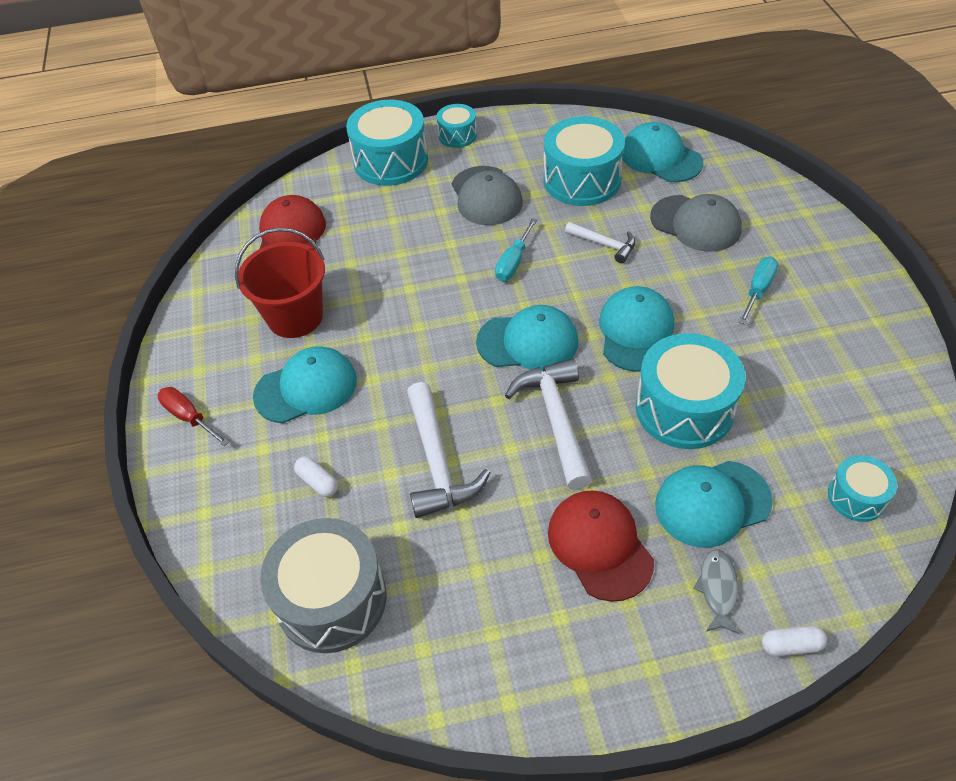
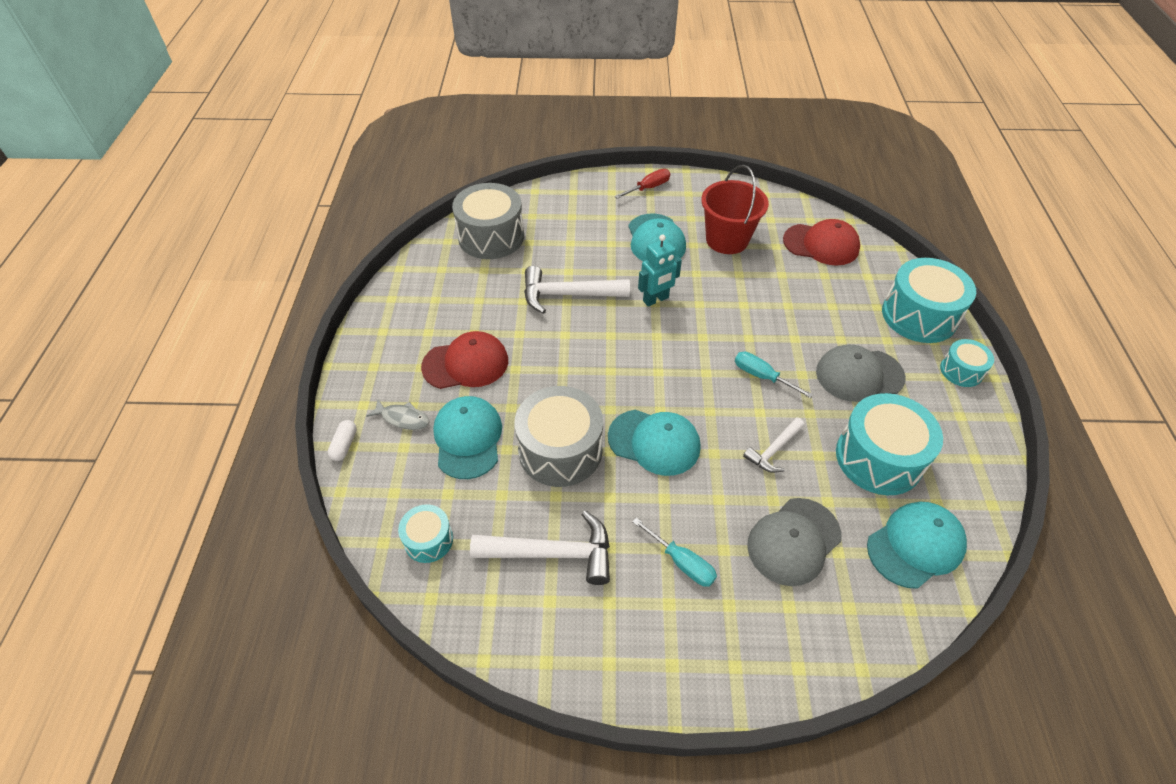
camera: 100 degrees right, 0 degrees up
(318, 482) = (575, 238): white capsule -> none
(422, 368) = (656, 299): none -> turquoise robot
(528, 342) = (664, 366): turquoise cap -> none
(556, 419) = (580, 365): white hammer -> white hammer (552, 553)
(684, 408) = (560, 450): turquoise drum -> grey drum

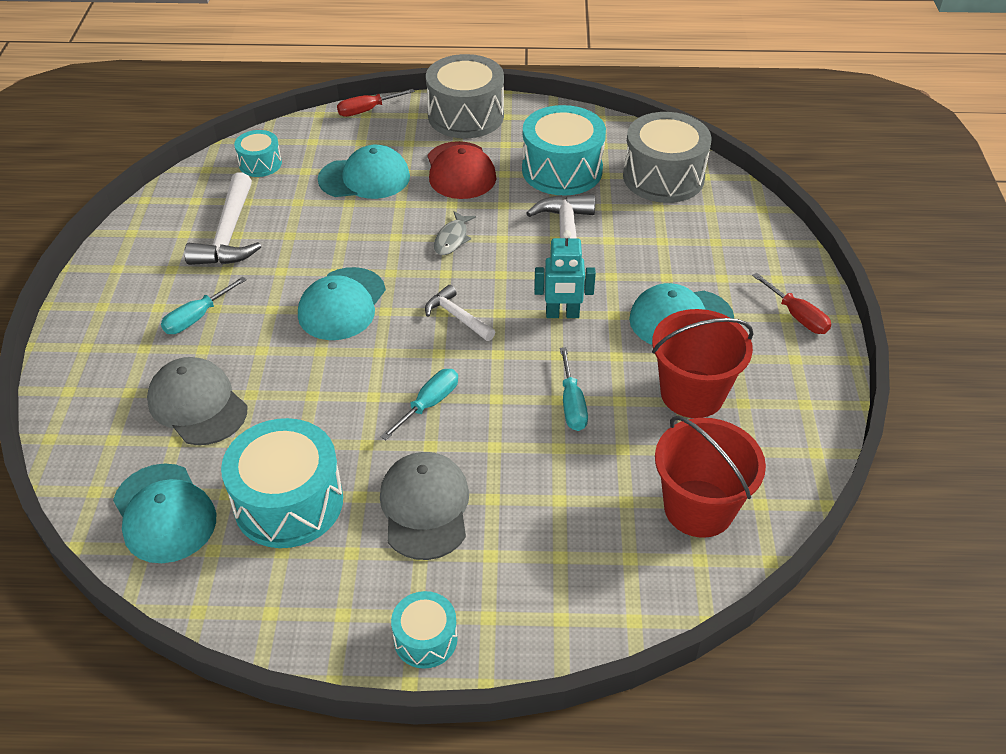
camera: 90 degrees right, 5 degrees down
(344, 445) = (367, 110): white capsule -> red screwdriver
(403, 418) = (393, 138): grey fish -> grey fish (452, 239)
(560, 450) = (342, 237): grey drum -> grey drum (466, 116)
(656, 299) = (562, 314): turquoise robot -> turquoise robot turned 60 degrees counterclockwise
(746, 297) = (572, 404): none -> turquoise screwdriver
(774, 450) = (316, 402): white hammer -> white hammer (457, 316)
(821, 244) = (698, 508): red cap -> red bucket
(919, 315) = (542, 610): turquoise drum -> turquoise drum (562, 170)

